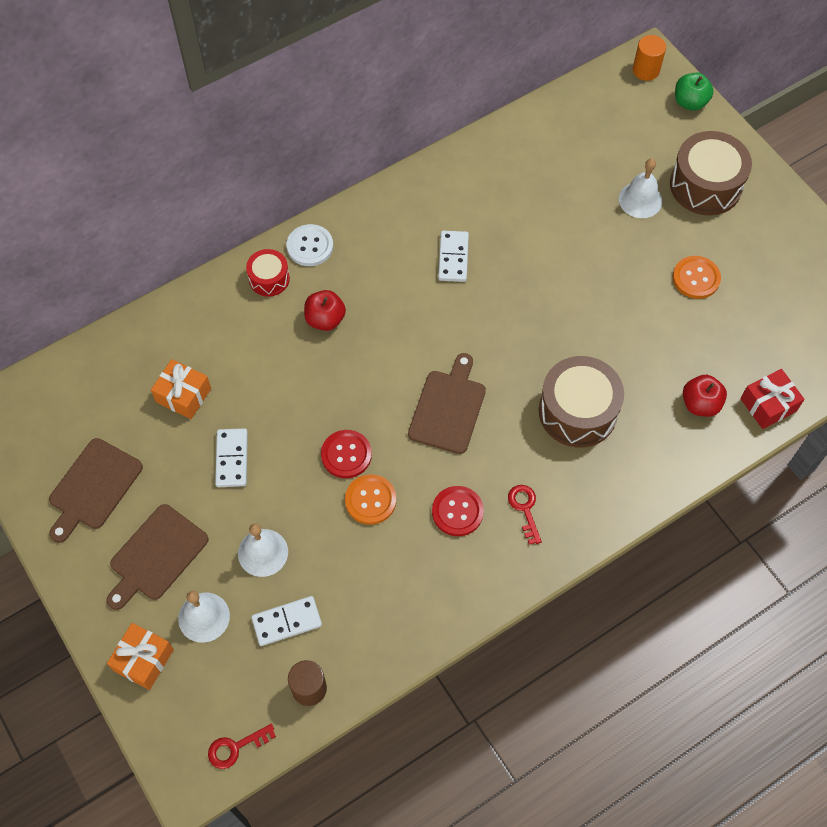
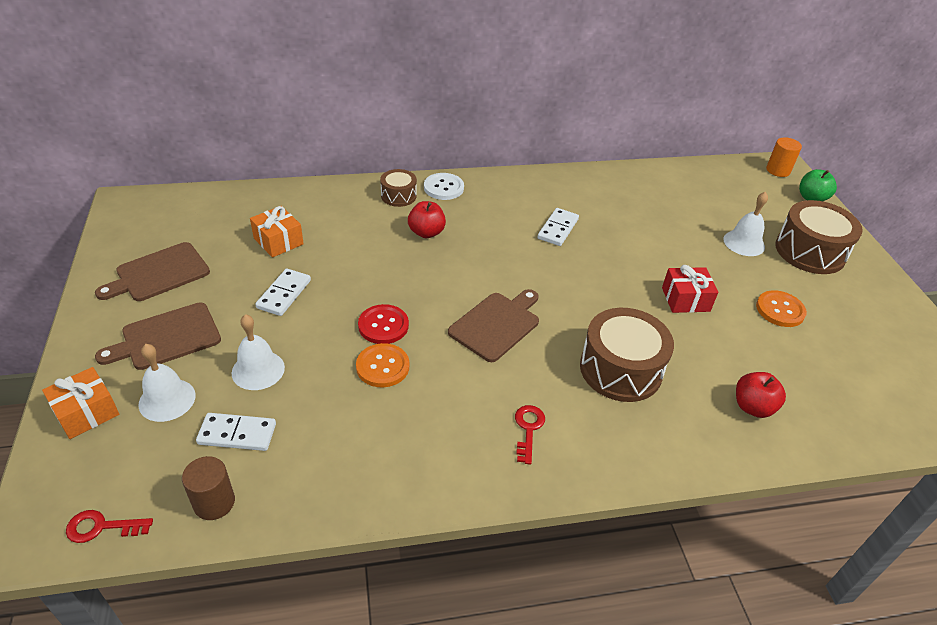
camera: 20 degrees right, 20 degrees down
(269, 279) = (398, 196): red drum -> brown drum
(457, 512) = (459, 406): red button -> none
(768, 405) = (829, 434): red gift -> red gift (685, 299)

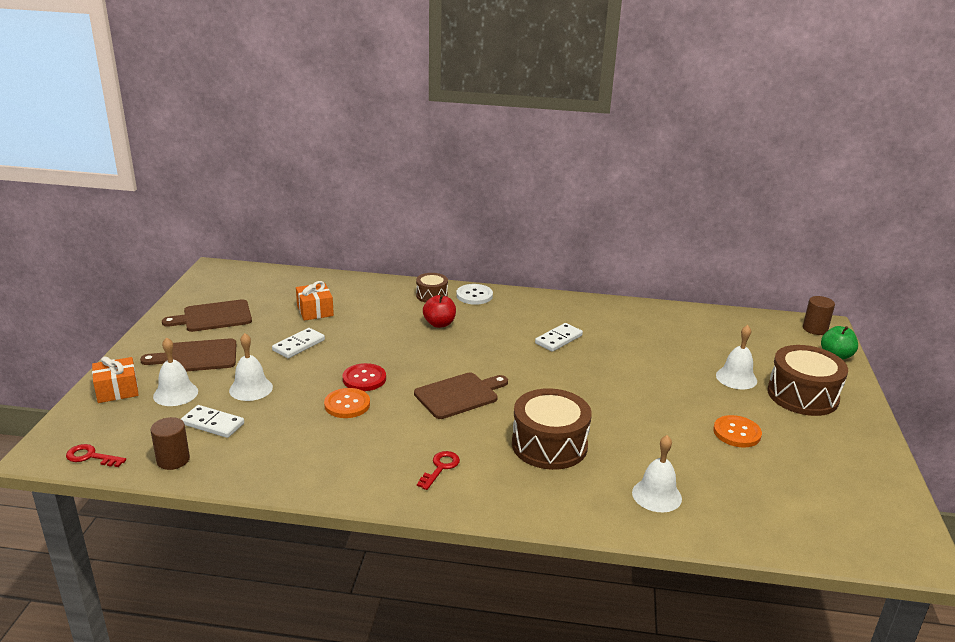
camera: 20 degrees right, 15 degrees down
(685, 299) = (646, 408): red gift -> none
(752, 407) = (656, 495): red apple -> white bell
(778, 170) = (815, 329): orange cylinder -> brown cylinder

